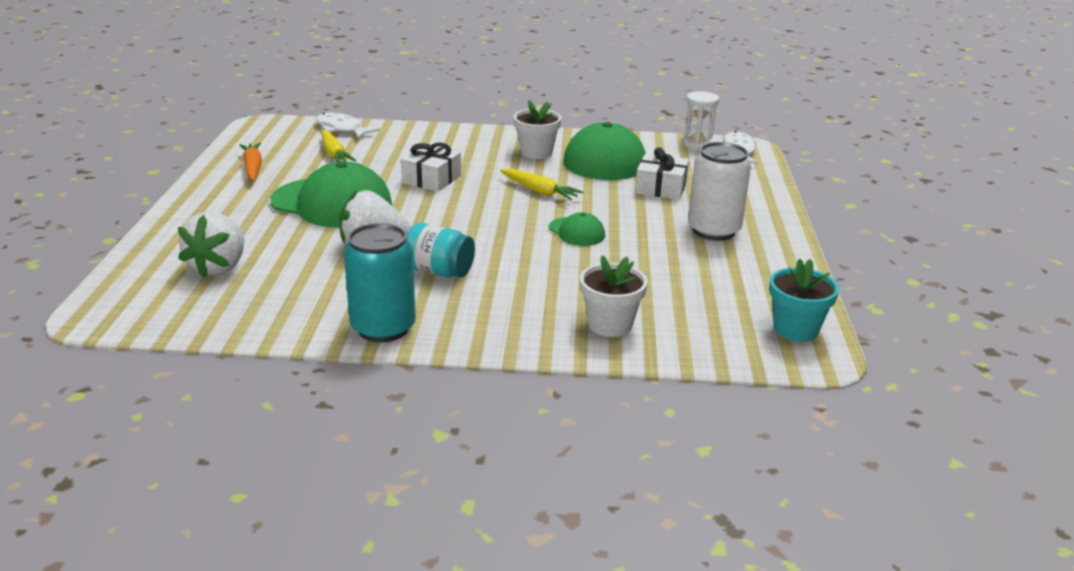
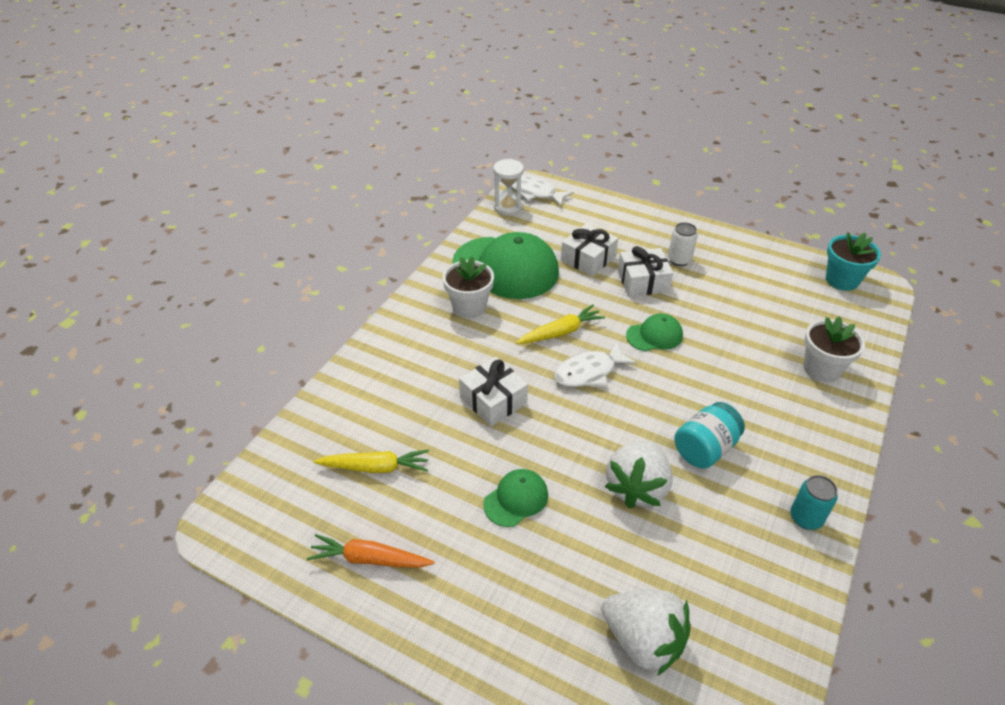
camera: 65 degrees left, 15 degrees up
(332, 203) = (516, 499): green cap -> green cap, size x0.48
(341, 129) = (300, 443): white fish -> white fish (589, 372)
(383, 328) = (806, 518): turquoise can -> turquoise can, size x0.54
(655, 217) = (643, 281): none -> white gift
(713, 230) = (679, 260): white can -> white can, size x0.54

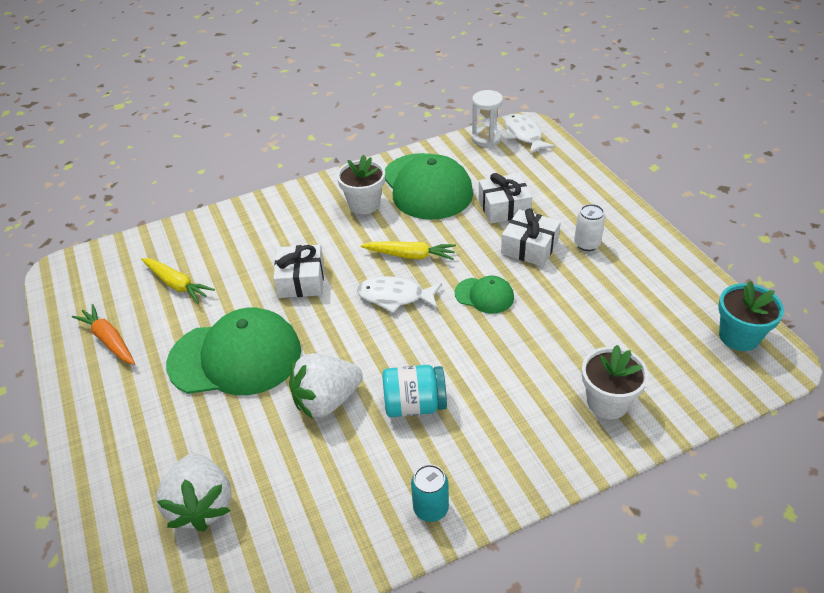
camera: 40 degrees right, 0 degrees up
(516, 499) = (235, 357): green cap -> green cap, size x2.09

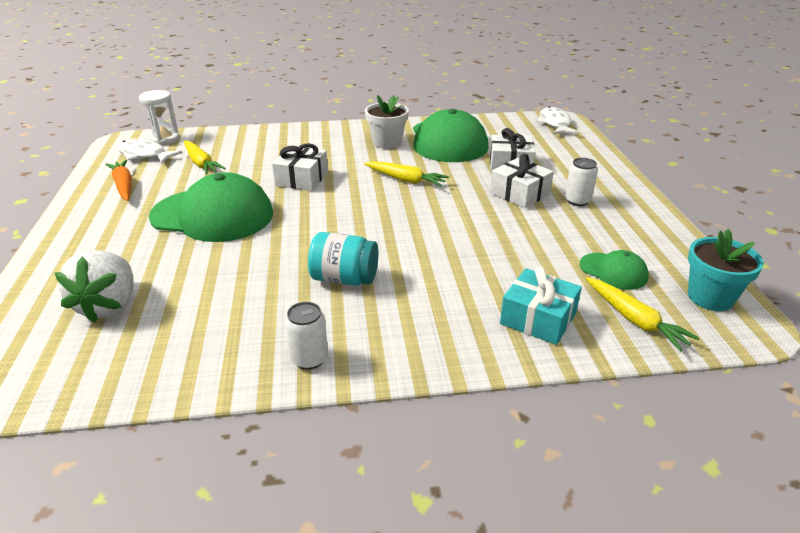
camera: 15 degrees right, 10 degrees down
(327, 400) = (268, 259): white strawberry -> none
(395, 297) = (375, 203): white fish -> white fish (144, 155)
(431, 508) = (309, 359): turquoise can -> white can
(484, 295) = (457, 217): green cap -> green cap (613, 271)
(486, 138) = (519, 121): white hourglass -> white hourglass (164, 139)
(607, 402) = (538, 318): white flower pot -> turquoise gift
(687, 380) = (635, 320): none -> yellow carrot

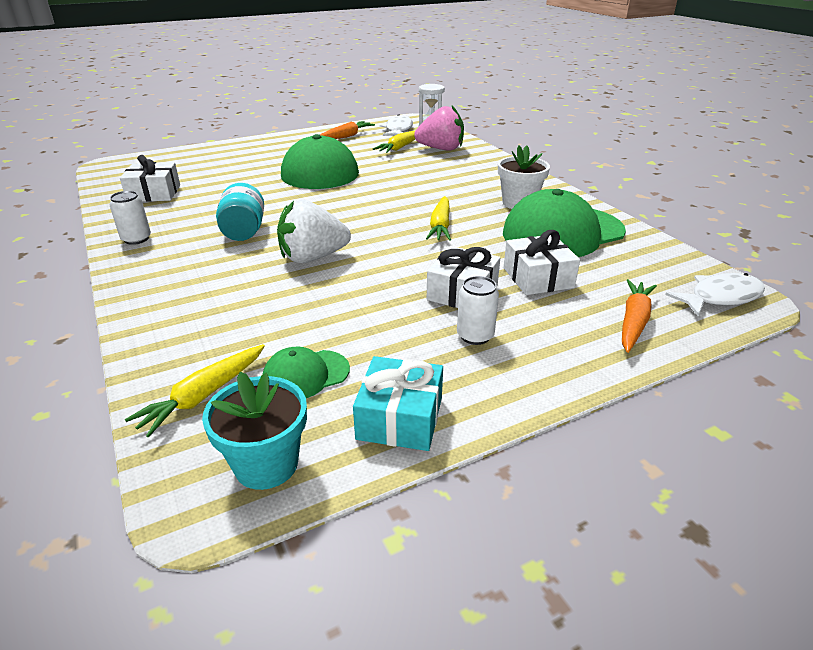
camera: 70 degrees right, 0 degrees up
(109, 306) = (193, 171): white strawberry -> white strawberry (313, 258)
(231, 146) = (441, 149): none -> pink strawberry
(301, 179) = (403, 184): white gift -> white gift (154, 193)
(538, 318) = (198, 330): turquoise gift -> turquoise gift (400, 418)
(574, 152) = (633, 322): none -> orange carrot
(613, 271) = (306, 375): green cap -> green cap turned 45 degrees clockwise

